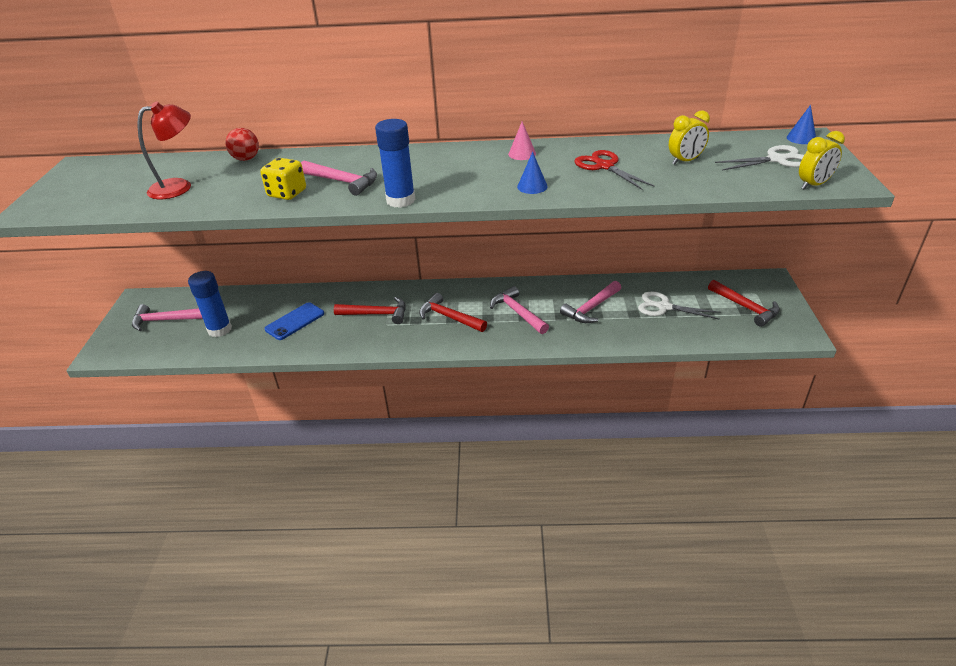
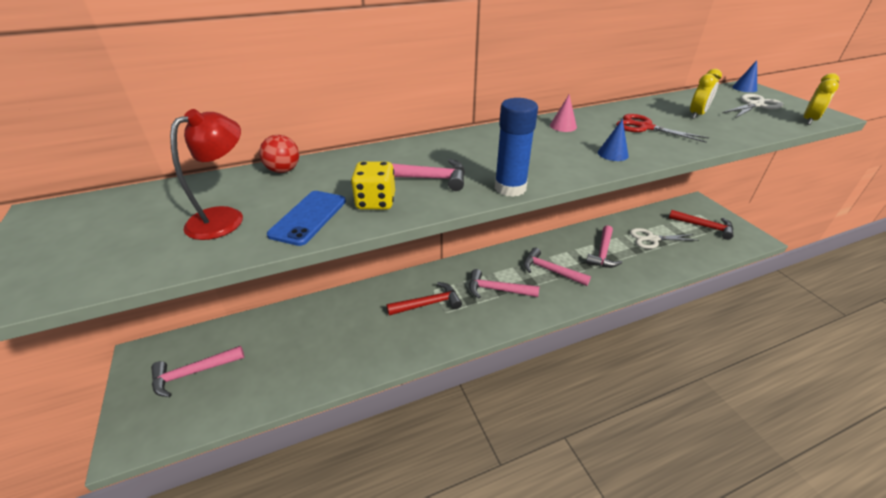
camera: 25 degrees left, 0 degrees up
(219, 329) = (270, 366): blue glue stick -> none
(295, 321) = (350, 333): blue phone -> blue phone (308, 217)
(449, 317) = (497, 290): red hammer -> pink hammer

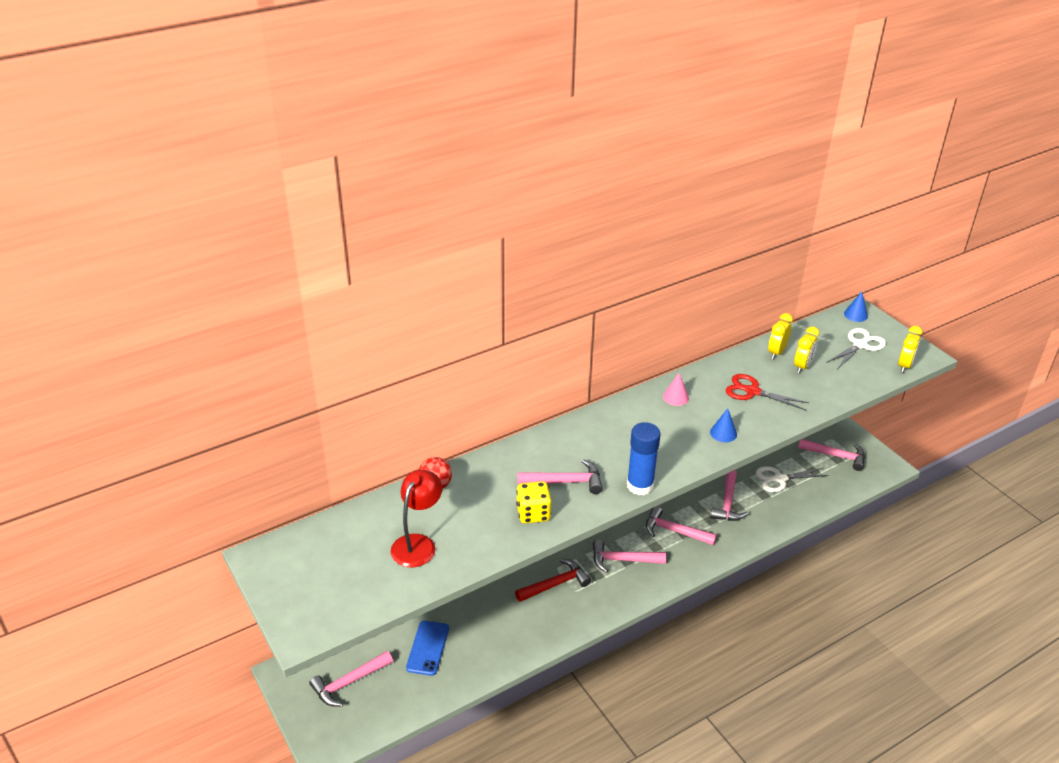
camera: 10 degrees left, 0 degrees up
(308, 217) = (486, 536): blue phone -> blue phone (428, 648)
(668, 105) = (776, 352): none -> yellow clock
(704, 226) = (836, 456): red hammer -> pink hammer

